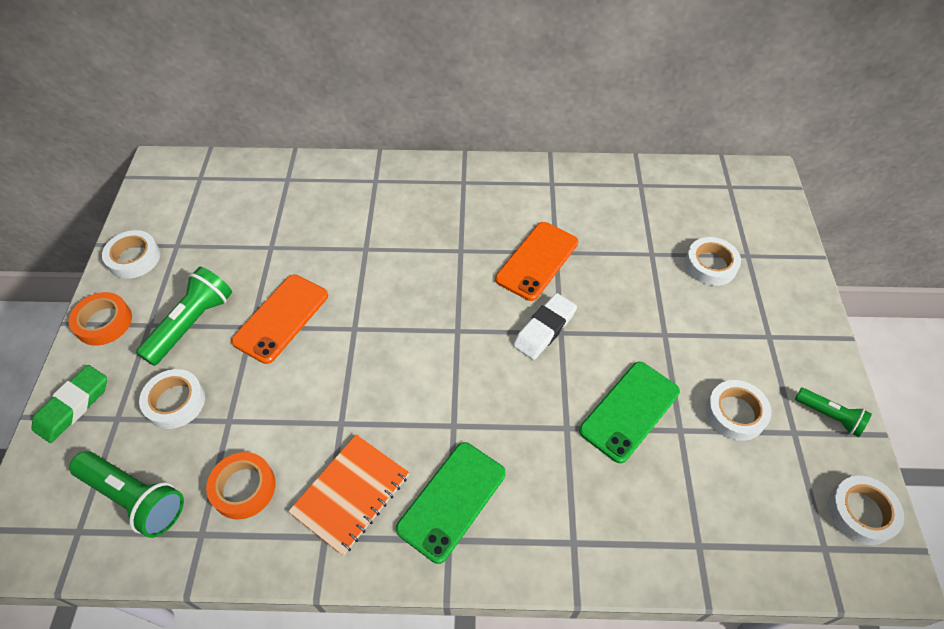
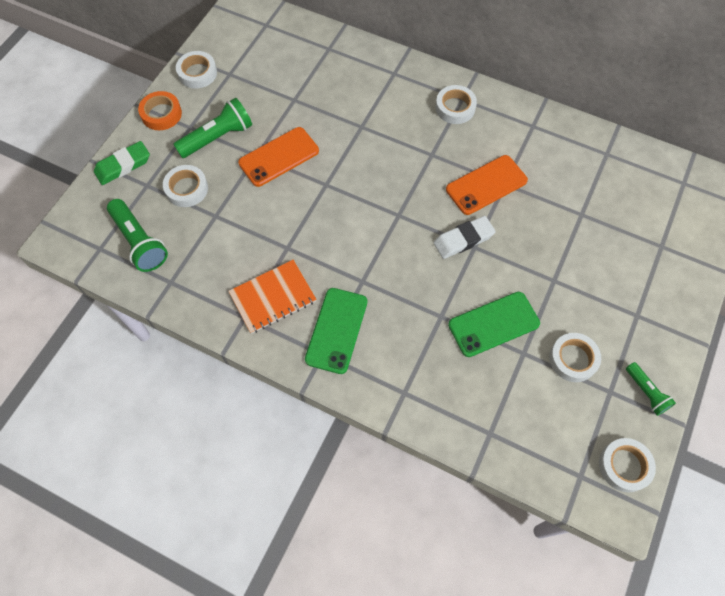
camera: 25 degrees right, 10 degrees up
(243, 488) = (207, 264): orange tape -> none
(452, 500) = (336, 330): green phone -> green phone turned 45 degrees counterclockwise
(710, 265) = (624, 242): white tape -> white tape (455, 108)

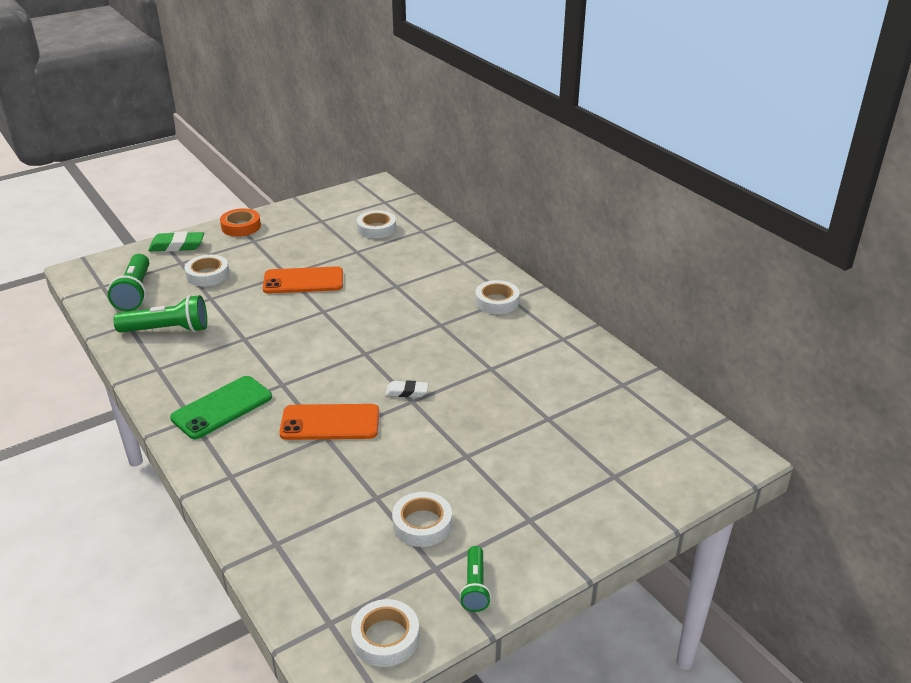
camera: 30 degrees right, 30 degrees down
(197, 73) = (296, 212): white tape -> white tape (376, 228)
(218, 137) = (268, 253): green flashlight -> green flashlight (167, 330)
(273, 297) = (195, 365): orange notebook -> none
(463, 239) = (407, 392): white eraser -> white eraser, size x0.63
(486, 185) = (471, 362): orange phone -> orange phone (330, 423)
(493, 324) = (370, 463): green phone -> none

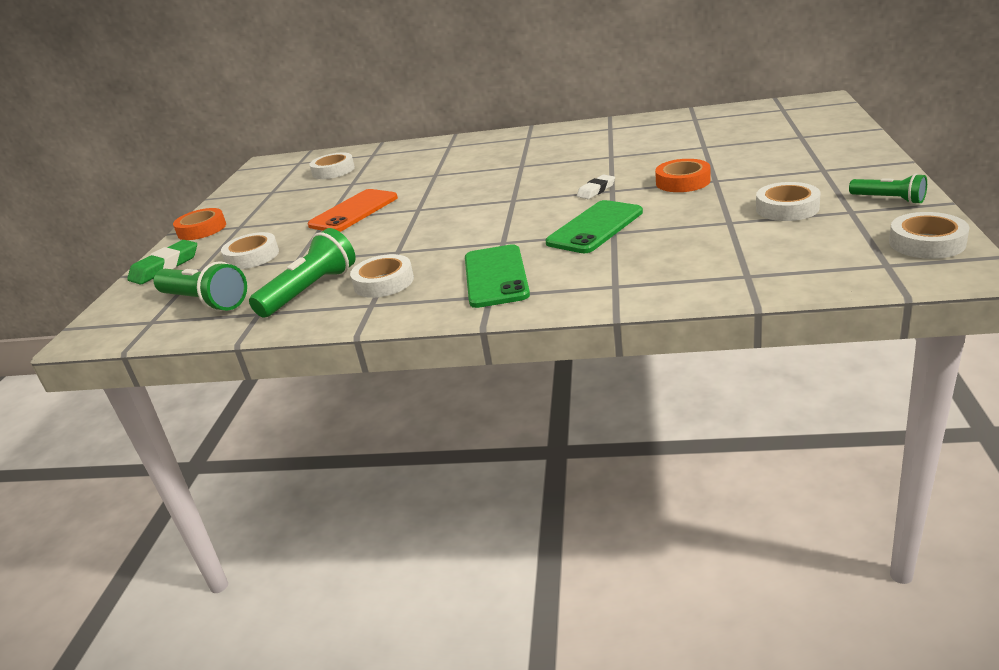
camera: 45 degrees left, 5 degrees down
(330, 423) = (595, 227): orange phone -> green phone
(452, 437) = (683, 182): none -> orange tape
(497, 302) = (525, 142): white tape -> white tape (384, 282)

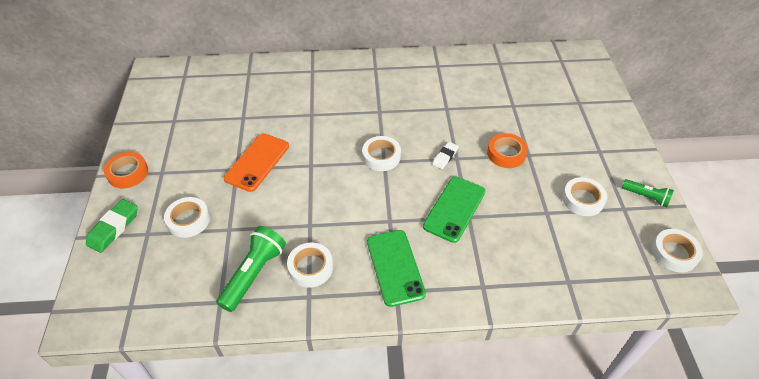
camera: 15 degrees left, 20 degrees up
(205, 302) = (168, 282): green flashlight -> none
(333, 171) = (220, 95): white tape -> white tape (381, 156)

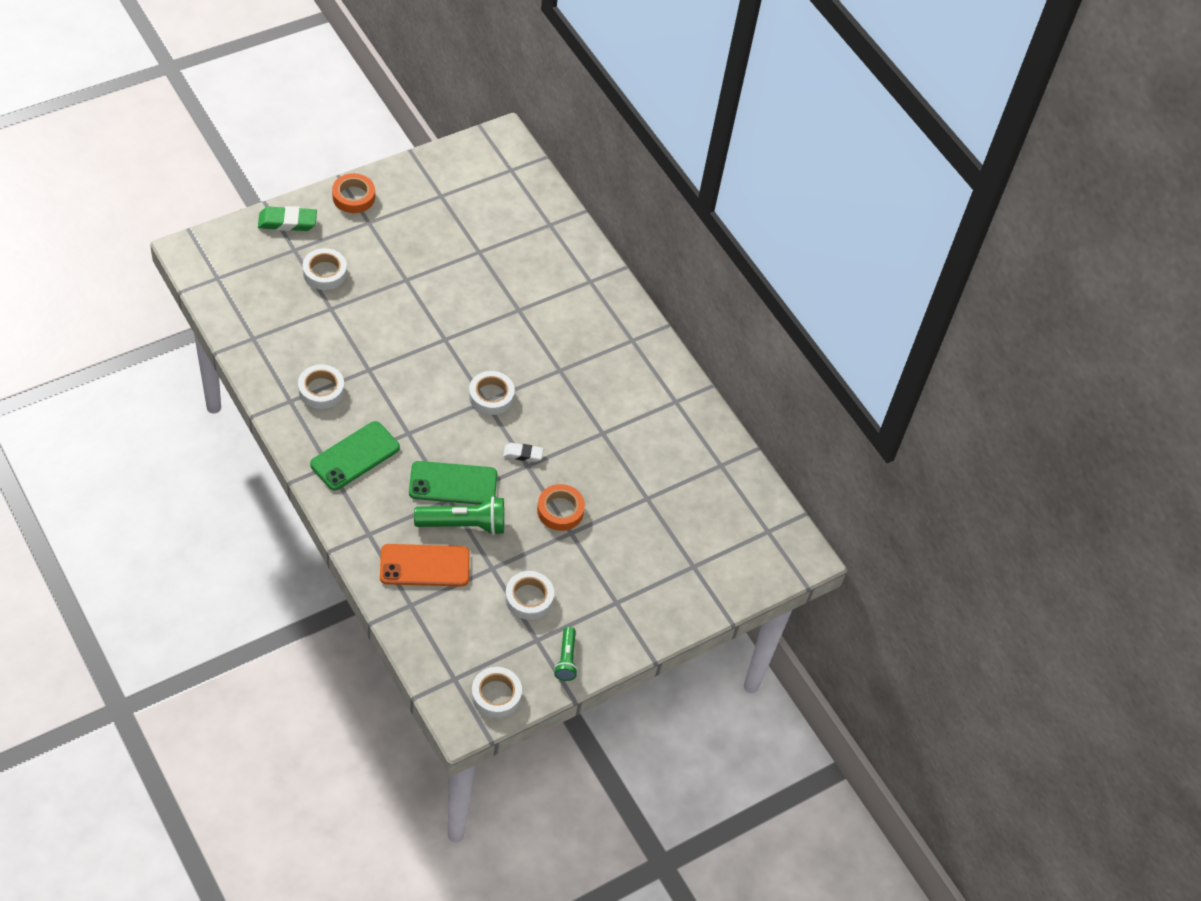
camera: 55 degrees right, 5 degrees up
(254, 273) = (293, 350): green flashlight -> green flashlight (464, 524)
(257, 162) = (424, 292): orange phone -> orange phone (424, 565)

